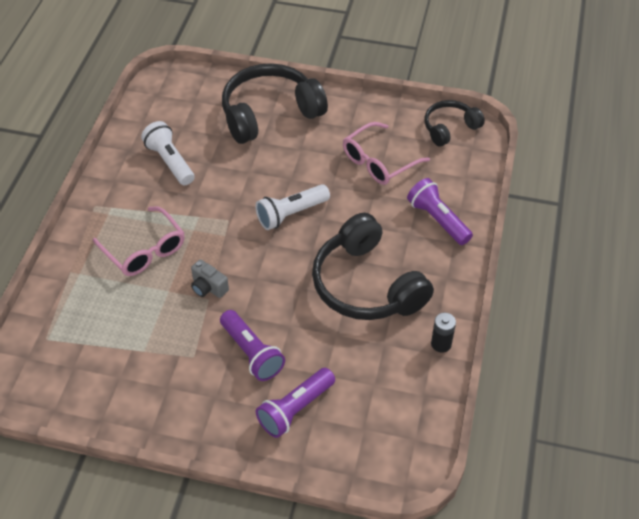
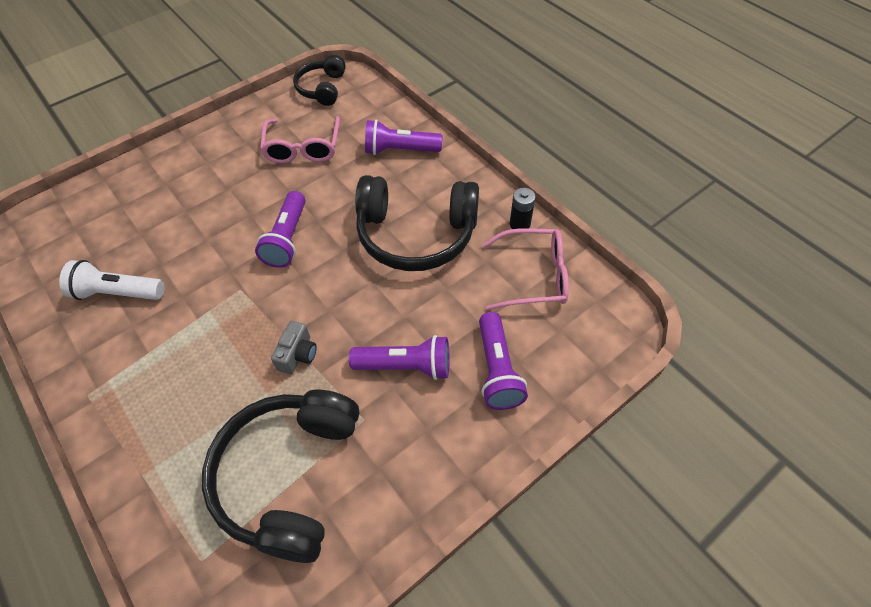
camera: 50 degrees left, 5 degrees up
(144, 250) = (195, 383): pink glasses -> pink glasses (533, 276)
(208, 287) = (298, 355): grey camera -> grey camera turned 60 degrees counterclockwise
(269, 113) = (162, 184): black headphones -> black headphones (288, 476)
(291, 214) = (287, 239): white flashlight -> purple flashlight

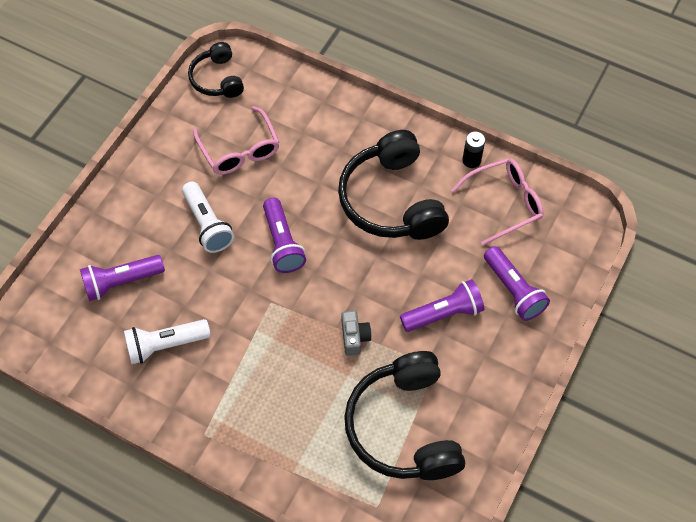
camera: 25 degrees left, 5 degrees up
(232, 200) = (207, 224): none -> white flashlight
(400, 150) = (331, 122): purple flashlight -> purple flashlight (121, 282)
(416, 235) = (391, 200): black headphones -> black headphones turned 90 degrees clockwise

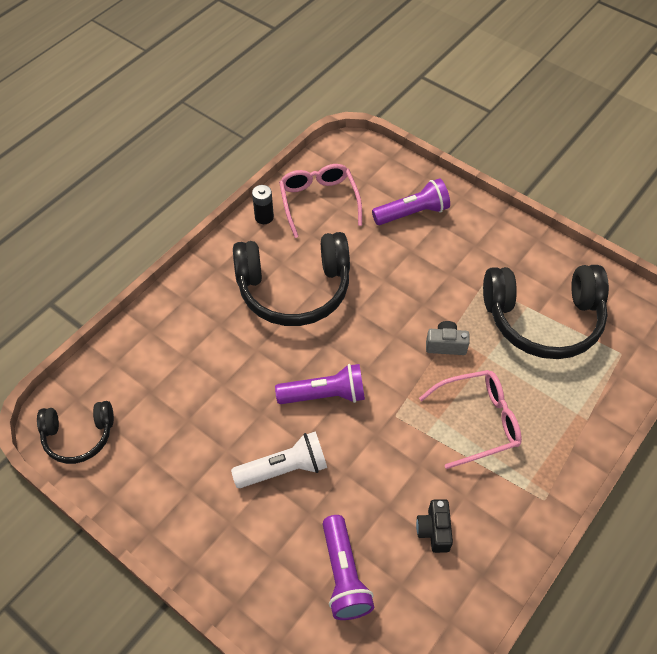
camera: 80 degrees left, 5 degrees down
(165, 345) = (434, 530): white flashlight -> black camera
(240, 150) = (191, 423): pink glasses -> pink glasses (478, 421)
(443, 314) = (429, 268): purple flashlight -> none

